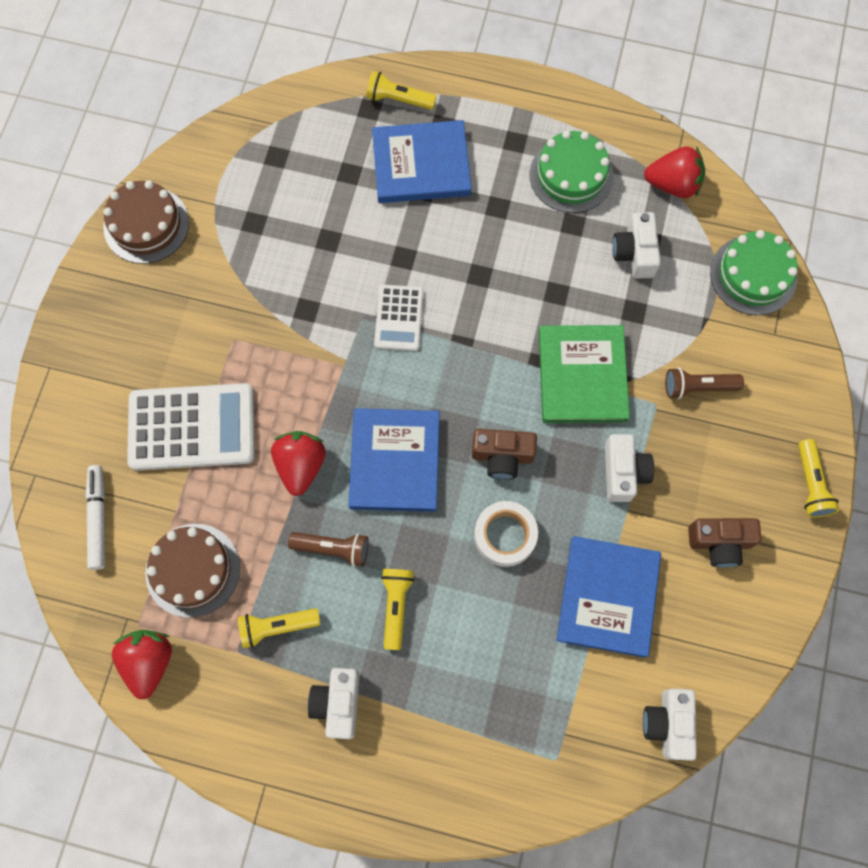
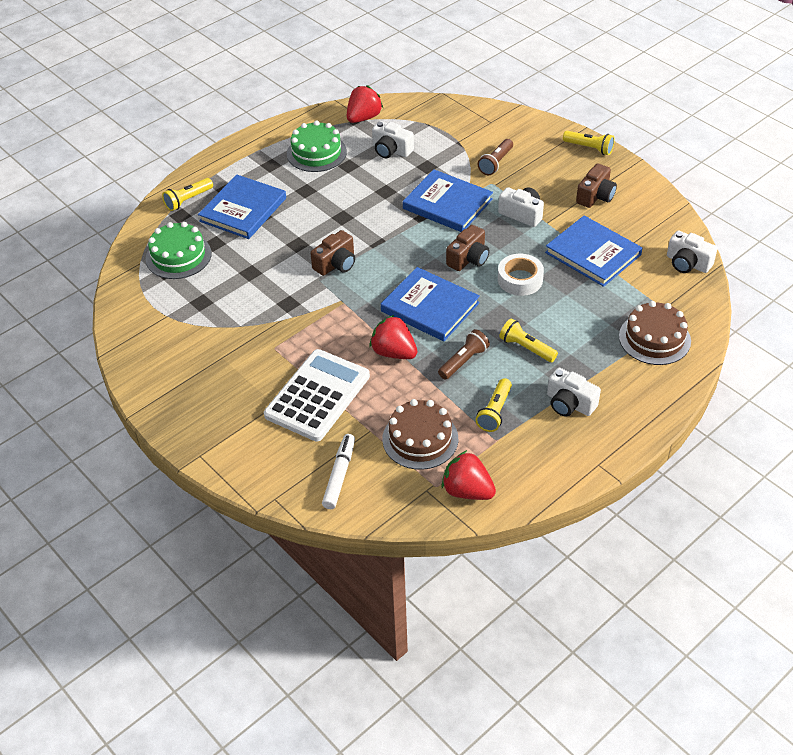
camera: 55 degrees left, 25 degrees down
(98, 519) = (339, 475): white marker -> white marker turned 75 degrees clockwise
(146, 225) = (145, 356): brown cake -> brown cake (654, 338)
(399, 318) = (336, 264): white calculator -> brown camera
(582, 376) = (447, 204): green book -> blue book
(753, 275) = (448, 114): green cake -> green cake (178, 256)

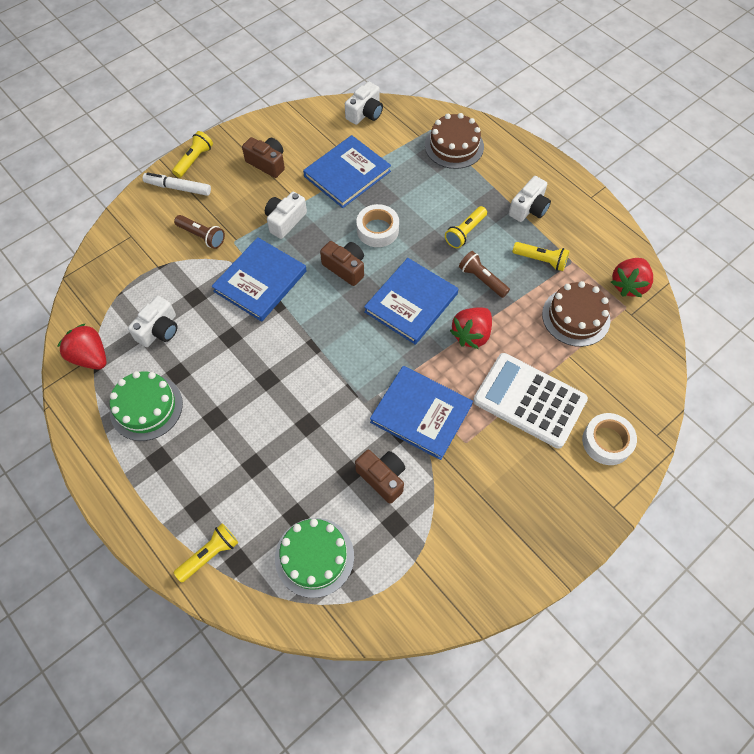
camera: 90 degrees left, 15 degrees up
(188, 200) = (210, 555): yellow flashlight -> yellow flashlight turned 90 degrees counterclockwise
(243, 210) = (239, 486): blue book -> blue book (421, 413)
(269, 455) = (607, 442): none -> white tape
(336, 264) = (343, 385): brown camera -> brown camera (382, 478)
(339, 475) = (623, 381): white marker -> white marker (178, 188)

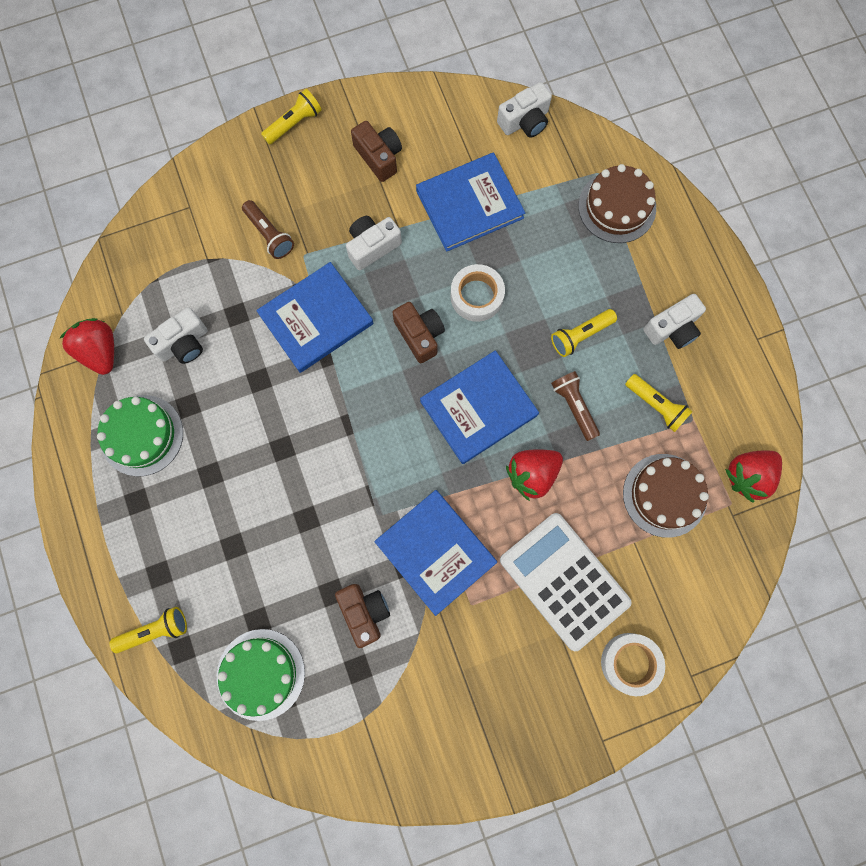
camera: 20 degrees right, 15 degrees up
(178, 188) = (263, 157): white marker -> none

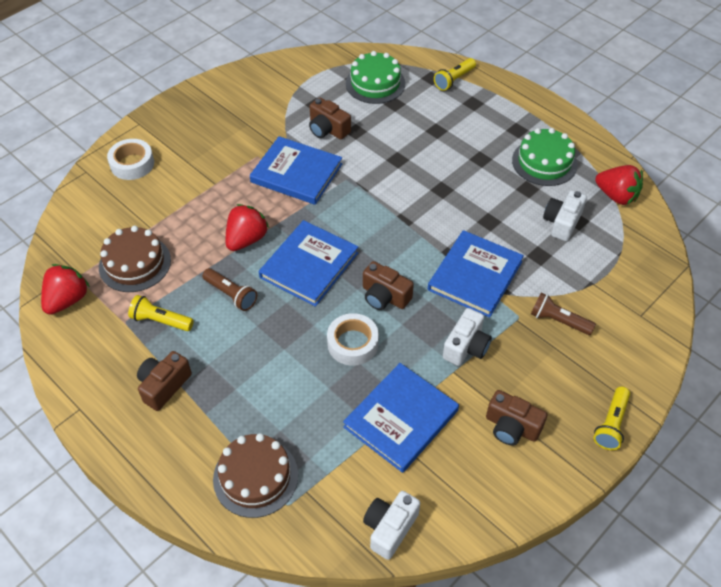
camera: 155 degrees right, 25 degrees down
(564, 581) = (196, 189): white calculator -> none
(580, 335) = (247, 348): yellow flashlight -> none
(672, 329) = (164, 386): white camera -> brown camera

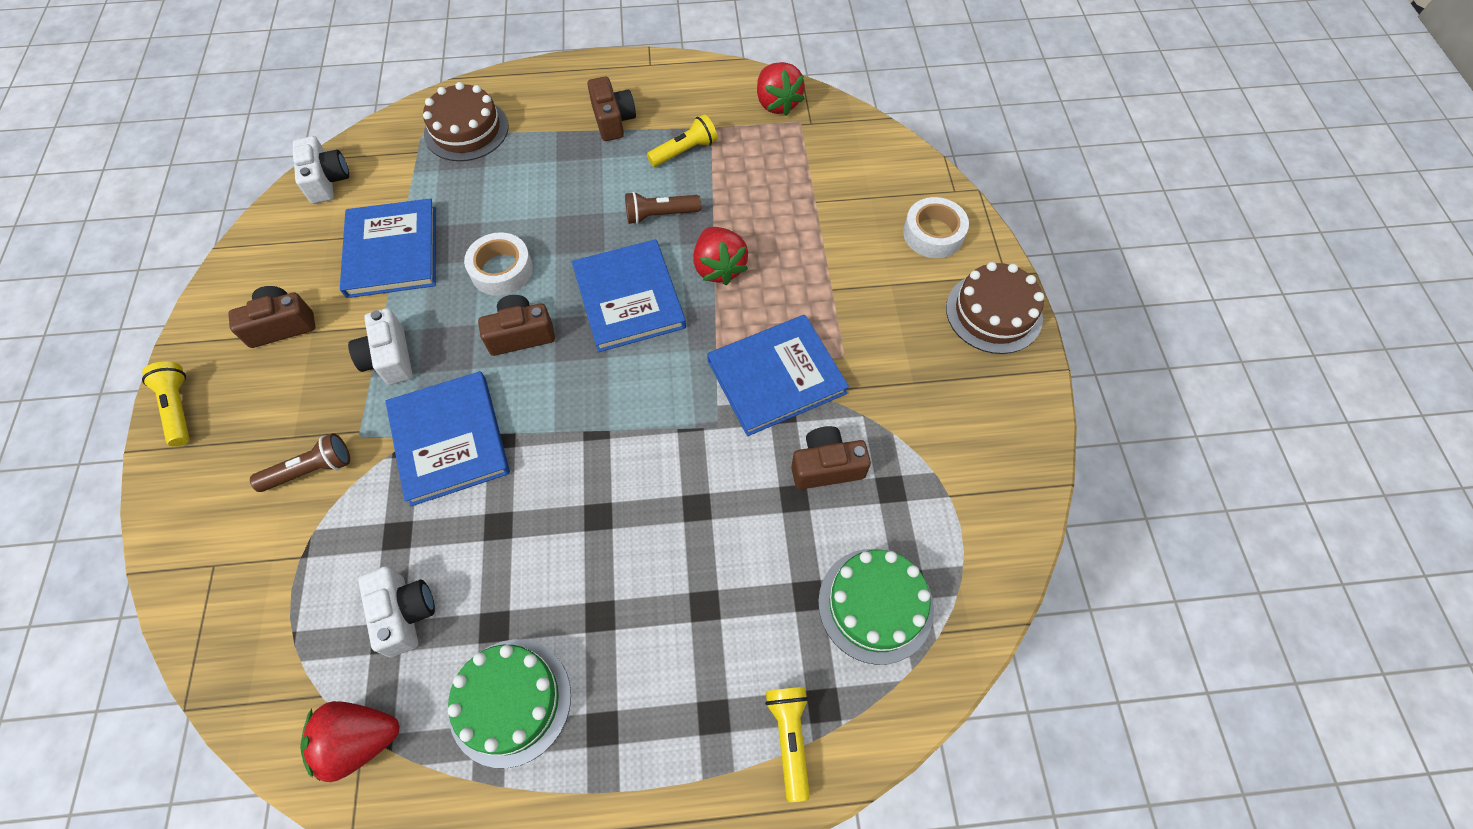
camera: 130 degrees right, 10 degrees up
(135, 263) = (776, 167): brown cake -> brown cake (993, 313)

